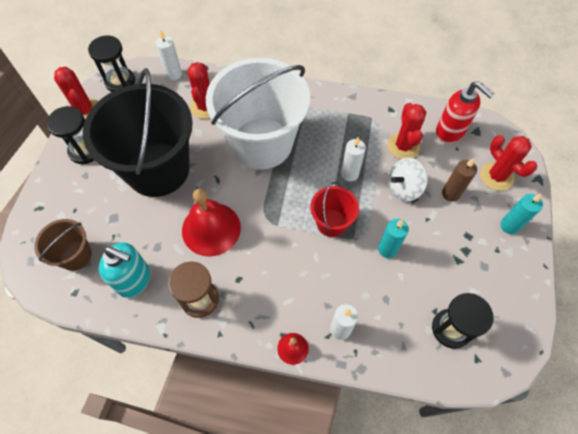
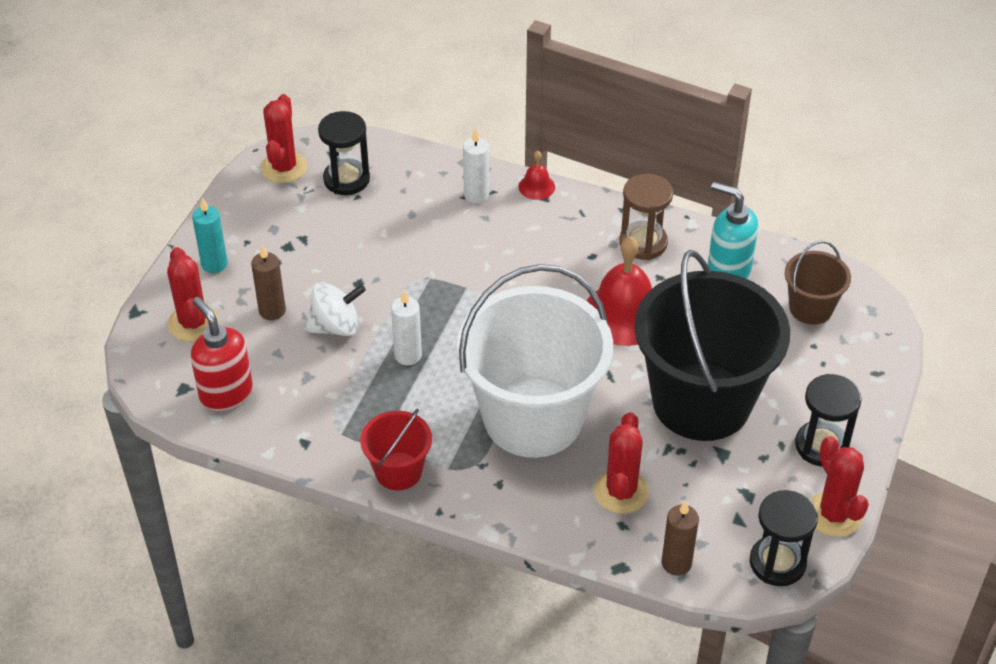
camera: 170 degrees left, 15 degrees down
(174, 74) = (676, 563): white candle -> brown candle
(331, 223) = (454, 299): red bucket -> red bucket (398, 471)
(387, 249) = (389, 261): turquoise candle -> none
(403, 146) = (310, 382): red cactus -> red cactus (284, 168)

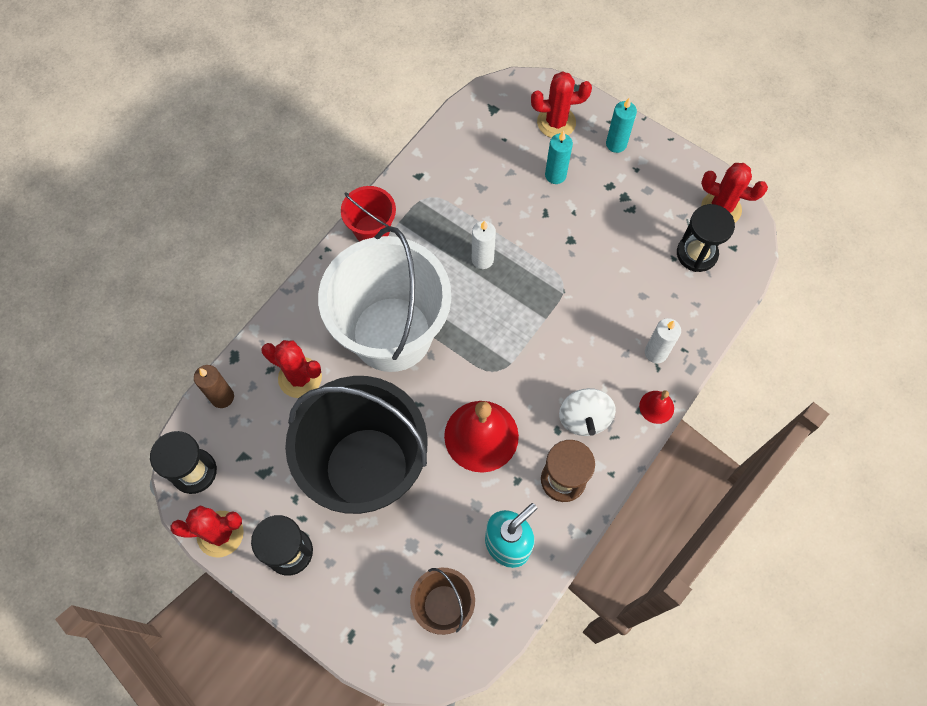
camera: 105 degrees right, 20 degrees up
(226, 393) = (480, 134): red soap dispenser -> none
(272, 311) = (555, 175): brown candle -> turquoise candle
(336, 326) = (527, 215): white spinning top -> white spinning top (584, 418)

